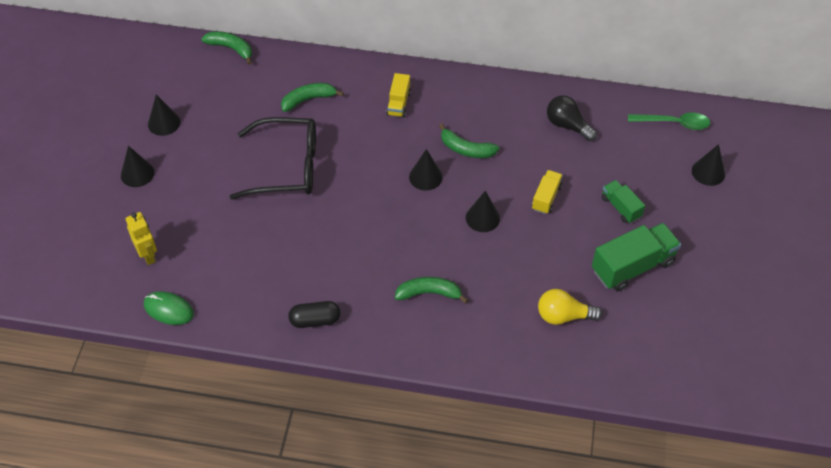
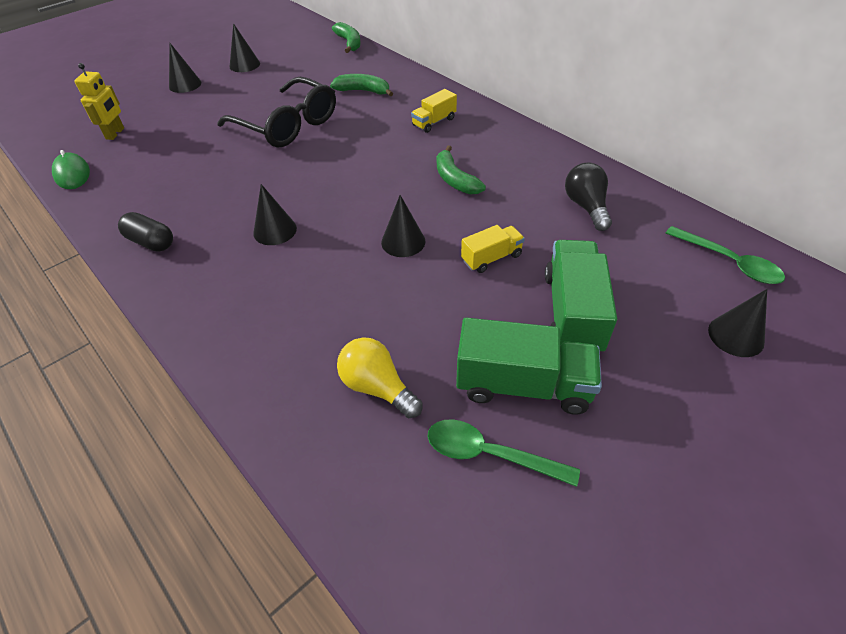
camera: 40 degrees right, 5 degrees down
(425, 177) = (390, 183): black cone -> black cone (275, 230)
(429, 293) = (271, 278): green banana -> none
(621, 207) = (572, 312): green truck -> green truck, size x1.80
(648, 312) = (490, 454): none -> green spoon

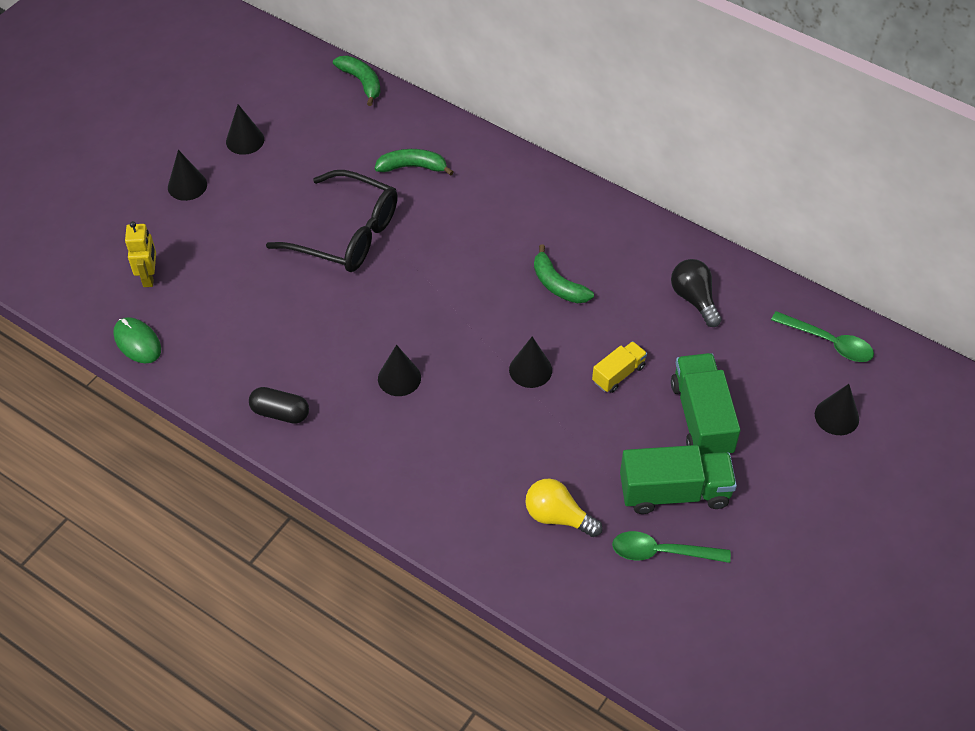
camera: 15 degrees left, 5 degrees up
(434, 122) = (511, 205): yellow truck -> none

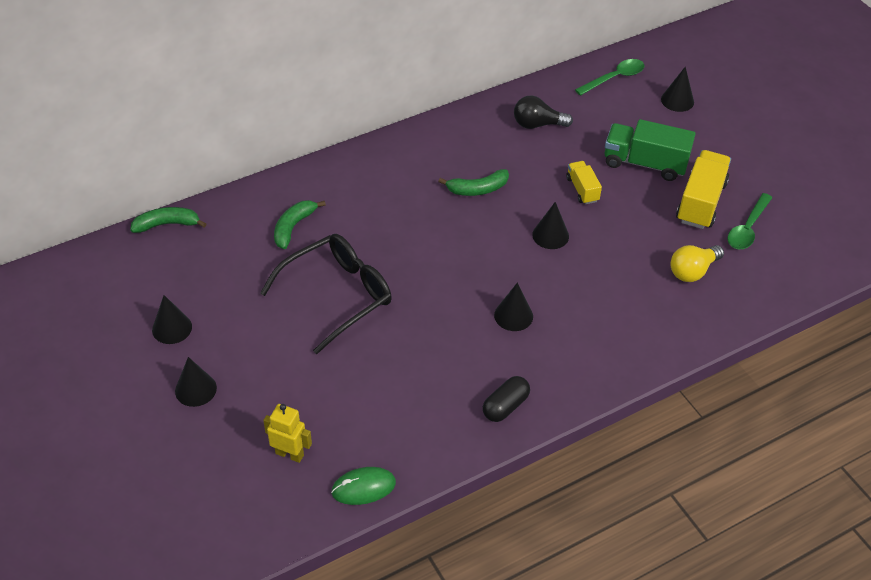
camera: 65 degrees left, 5 degrees down
(674, 492) = (701, 202): green truck -> yellow truck

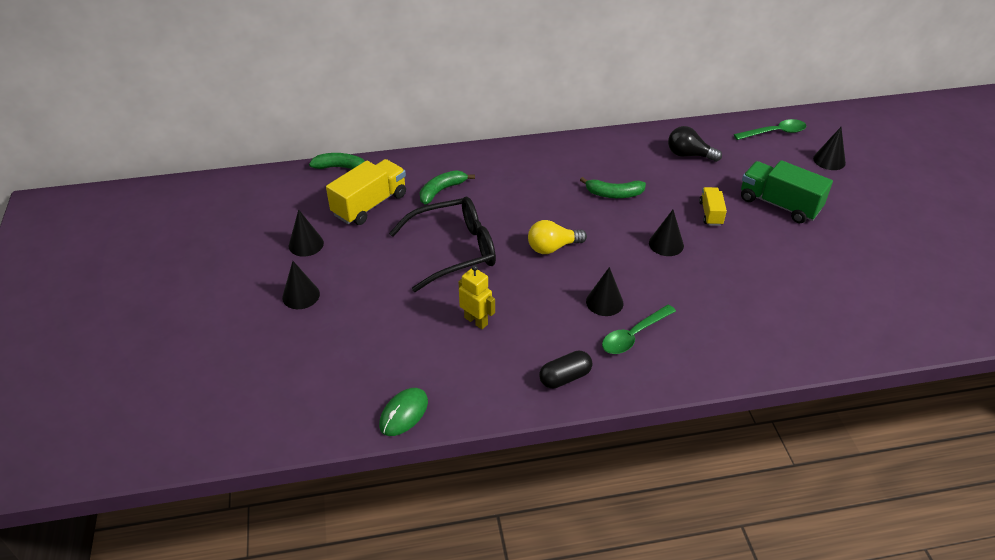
camera: 20 degrees right, 5 degrees down
(289, 454) = (353, 367): yellow robot -> yellow robot (476, 321)
(363, 487) = (404, 413): green mouse -> green mouse turned 60 degrees counterclockwise
(692, 271) = (795, 304): yellow light bulb -> yellow light bulb (552, 247)
(701, 202) = (823, 247): yellow truck -> yellow truck (370, 205)
(747, 228) = (864, 279): green spoon -> green spoon (634, 335)

